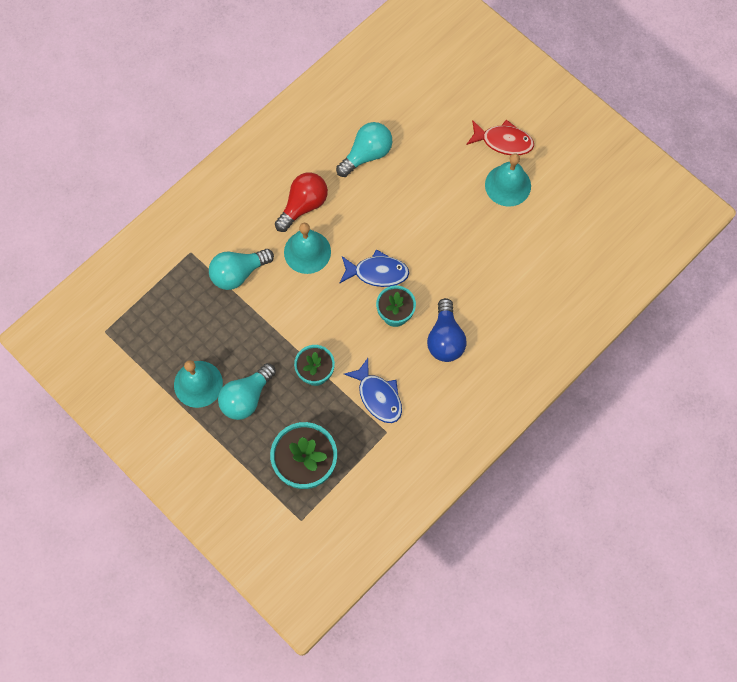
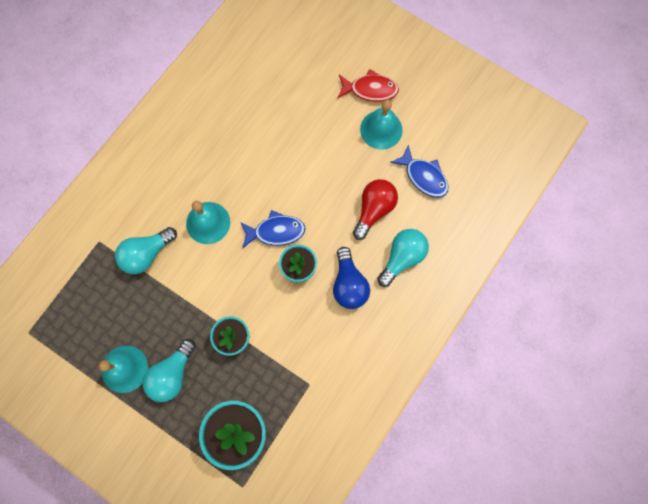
camera: 10 degrees left, 5 degrees up
(303, 206) = (197, 179): red light bulb -> red light bulb (374, 210)
(367, 155) = (248, 122): turquoise light bulb -> turquoise light bulb (402, 258)
(378, 396) = (296, 351): blue fish -> blue fish (423, 176)

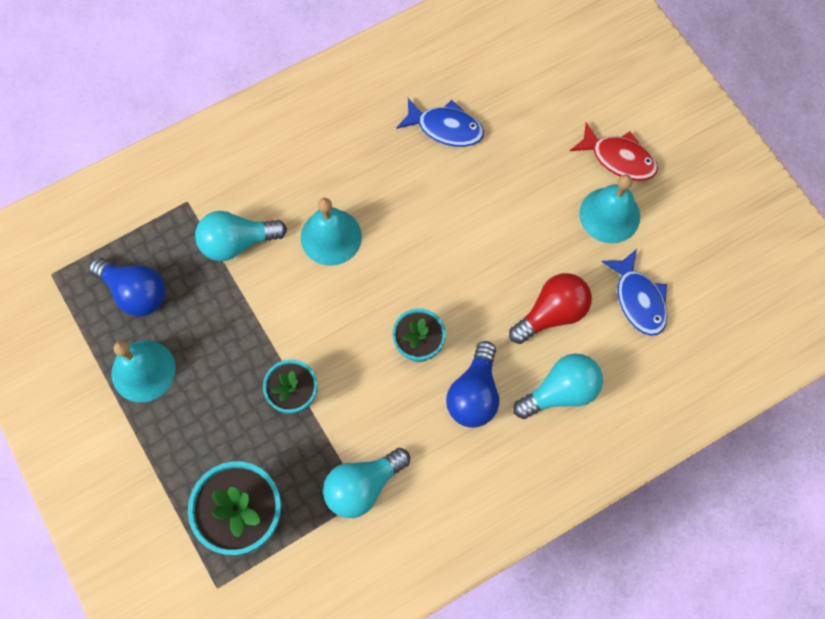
camera: 25 degrees right, 5 degrees down
(93, 319) = (135, 292): none -> blue light bulb
(172, 374) = (198, 405): turquoise light bulb -> turquoise light bulb (363, 486)
(276, 231) = (411, 285): blue fish -> blue fish (445, 128)

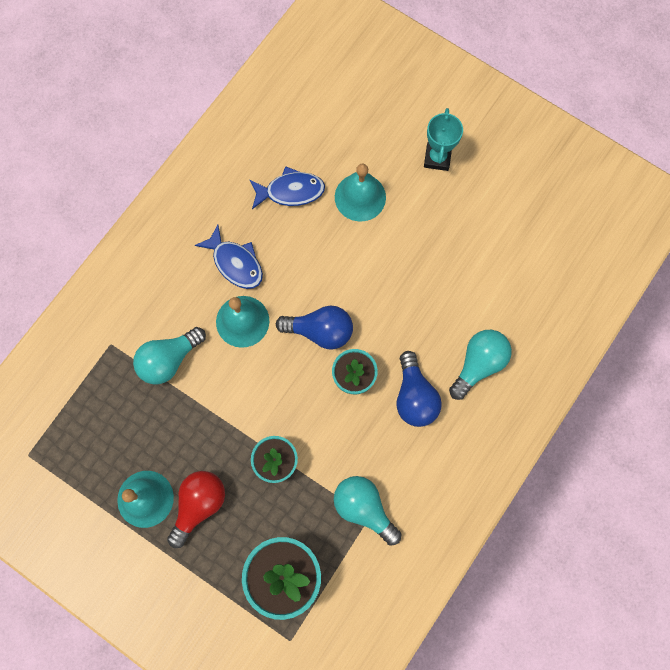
camera: 25 degrees left, 5 degrees up
(135, 292) = (106, 438): blue light bulb -> blue light bulb (320, 331)
(363, 486) = (364, 508): turquoise light bulb -> turquoise light bulb turned 105 degrees clockwise
(552, 313) = (443, 306): red light bulb -> red light bulb (199, 505)
(609, 215) = (451, 207): turquoise bell -> turquoise bell (360, 197)
(618, 158) = (437, 158): red fish -> turquoise trophy
(638, 299) = (503, 265): blue fish -> blue fish (235, 263)

